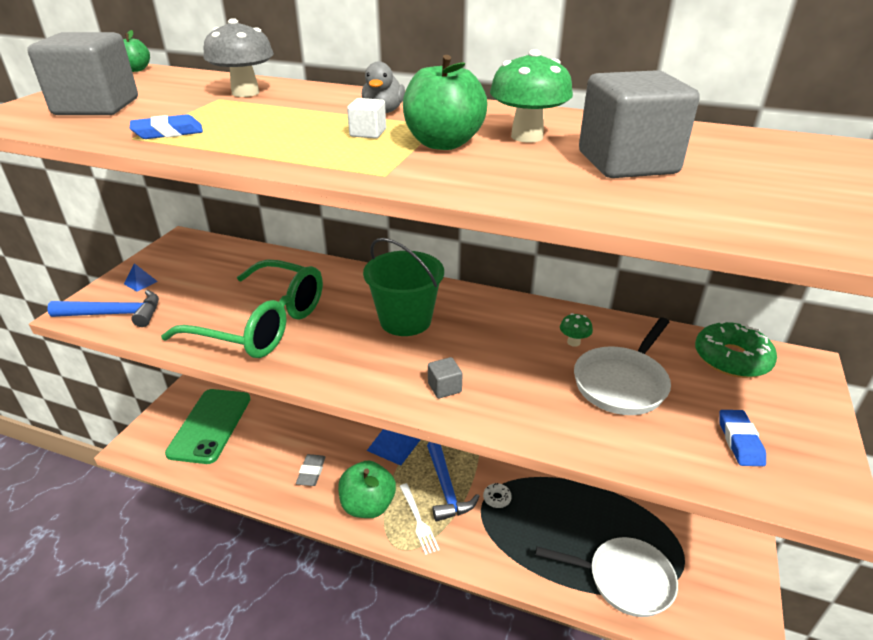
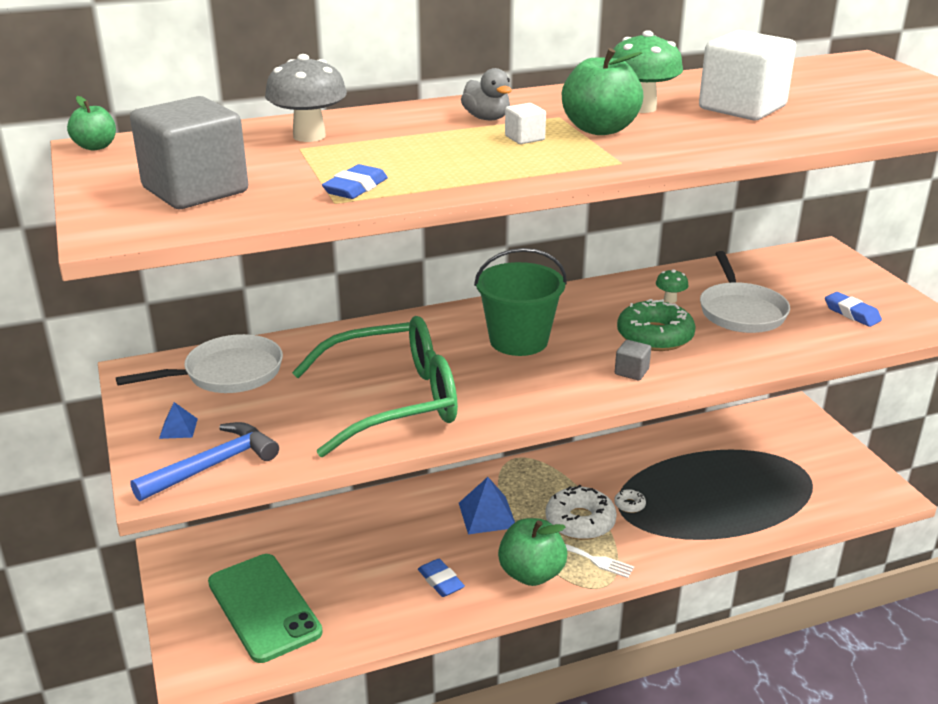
camera: 40 degrees left, 5 degrees down
(311, 472) = (441, 581): grey eraser -> blue eraser
(446, 488) = (580, 521): blue hammer -> white donut
(624, 580) = (782, 504): white pan -> white pan (227, 373)
(627, 163) = (742, 108): grey cube -> white cube
(731, 358) = (781, 265): green donut -> green donut (654, 336)

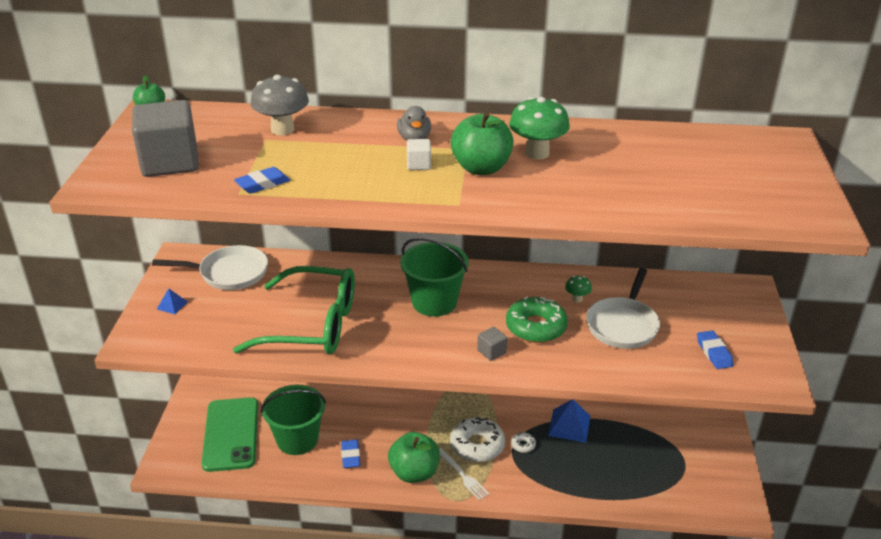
camera: 25 degrees right, 5 degrees up
(213, 465) = (171, 338): blue hammer -> none
(358, 585) = (297, 439): none -> green bucket
(487, 515) = (416, 418): blue pyramid -> blue pyramid (569, 425)
(742, 108) = (615, 171): white cube -> none

